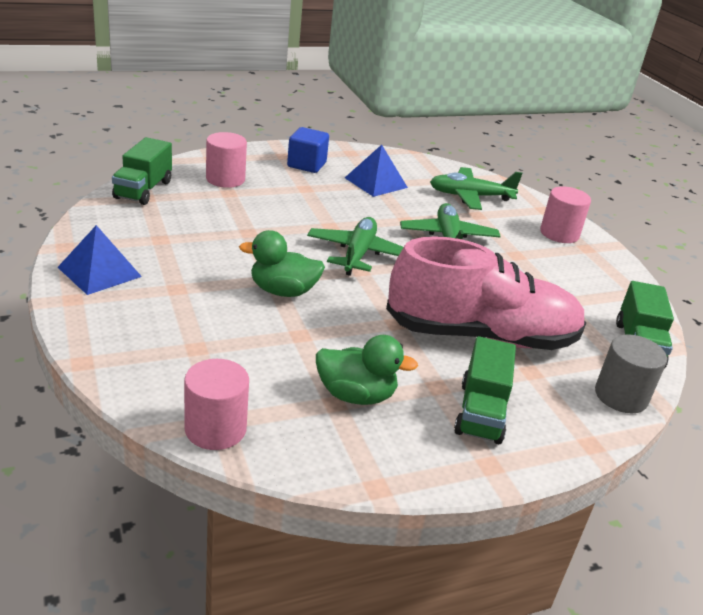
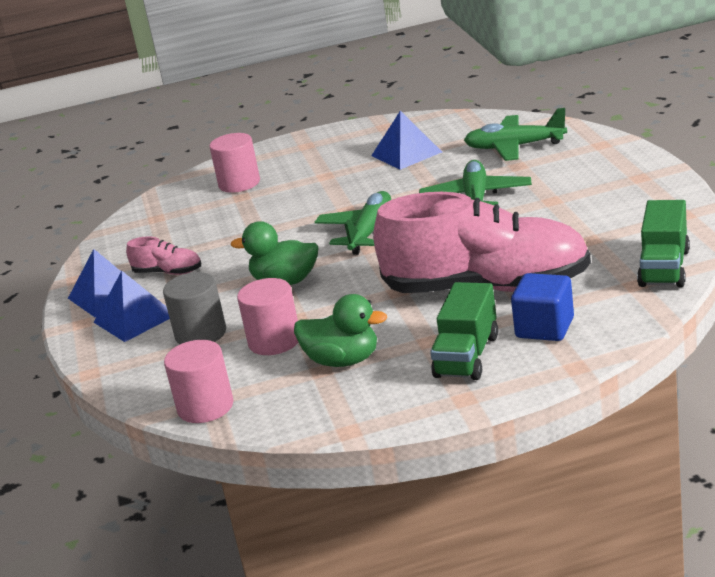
camera: 15 degrees right, 5 degrees down
(130, 304) = (135, 318): none -> blue pyramid
(143, 190) = (153, 211): green truck -> none
(162, 258) = (168, 272): none -> pink shoe
(306, 165) = (330, 150): blue cube -> blue cube (544, 328)
(559, 234) = (611, 168): pink cylinder -> pink cylinder (274, 341)
(621, 396) = (625, 319): grey cylinder -> grey cylinder (201, 334)

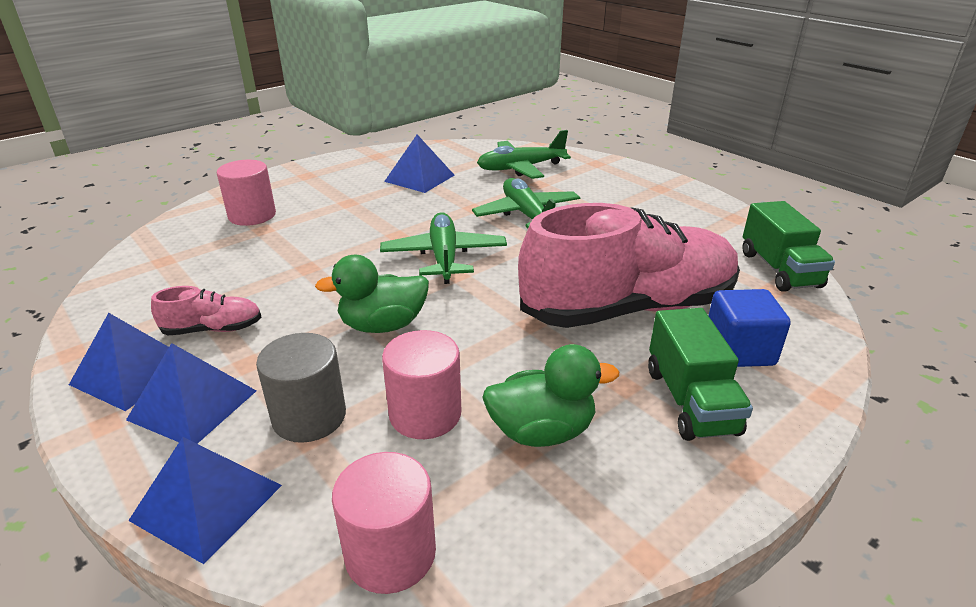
camera: 30 degrees left, 5 degrees up
(121, 370) = (207, 502): none -> blue pyramid

